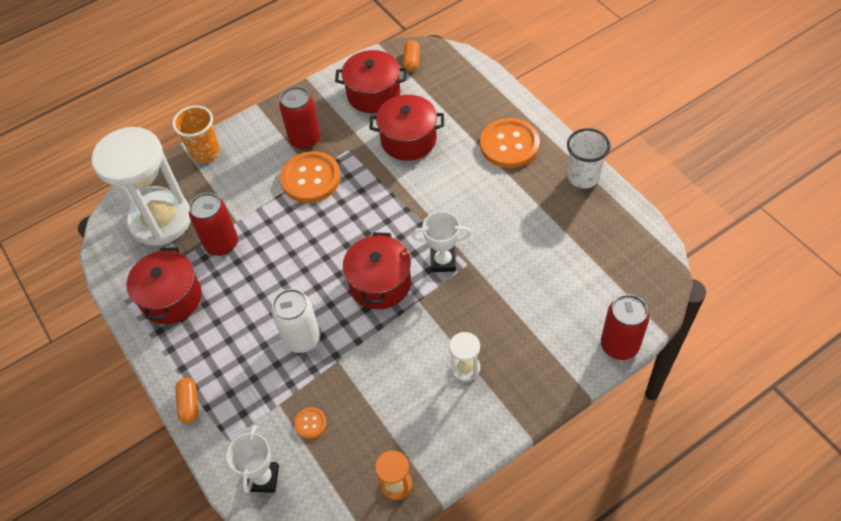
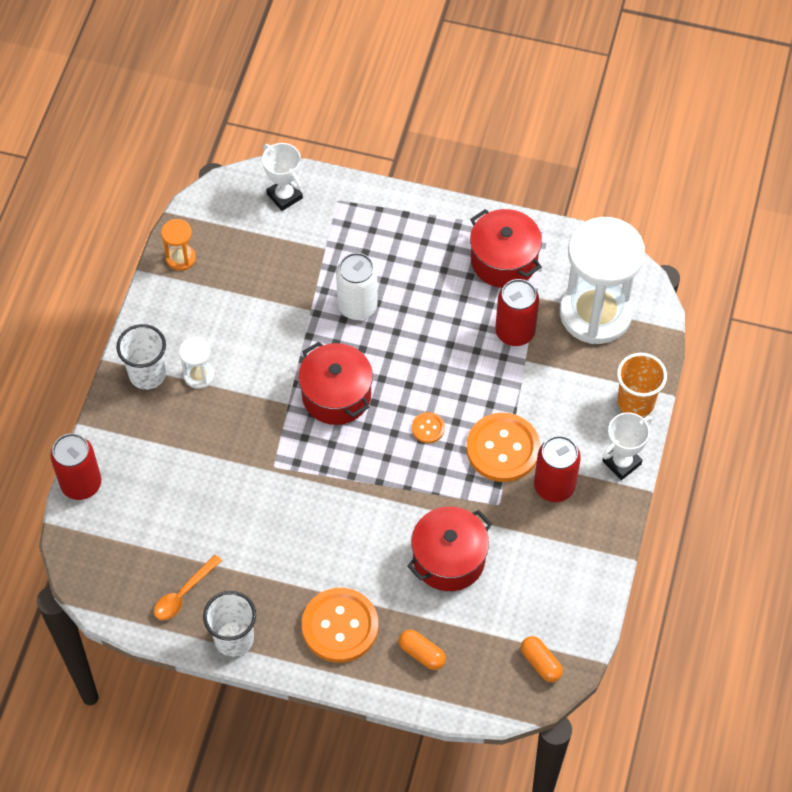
camera: 135 degrees right, 5 degrees up
(189, 404) = (395, 201): orange capsule -> orange capsule (422, 653)
(310, 423) = (286, 252): orange button -> orange button (428, 428)
(373, 94) = (540, 589): red pot -> none
(443, 261) = (298, 454): white trophy -> white trophy (621, 462)
(504, 398) = (147, 374): none -> white cup
(597, 223) = (183, 594): none -> orange spoon

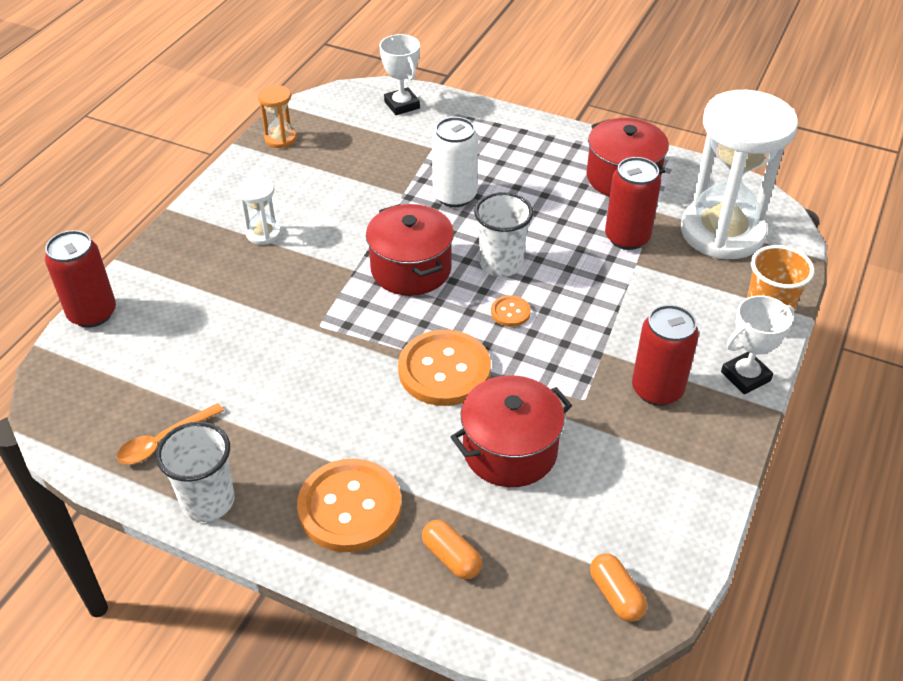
camera: 10 degrees right, 15 degrees down
(147, 374) = (208, 226): white cup -> white cup (501, 264)
(503, 449) = (597, 343): orange button -> orange button (444, 370)

